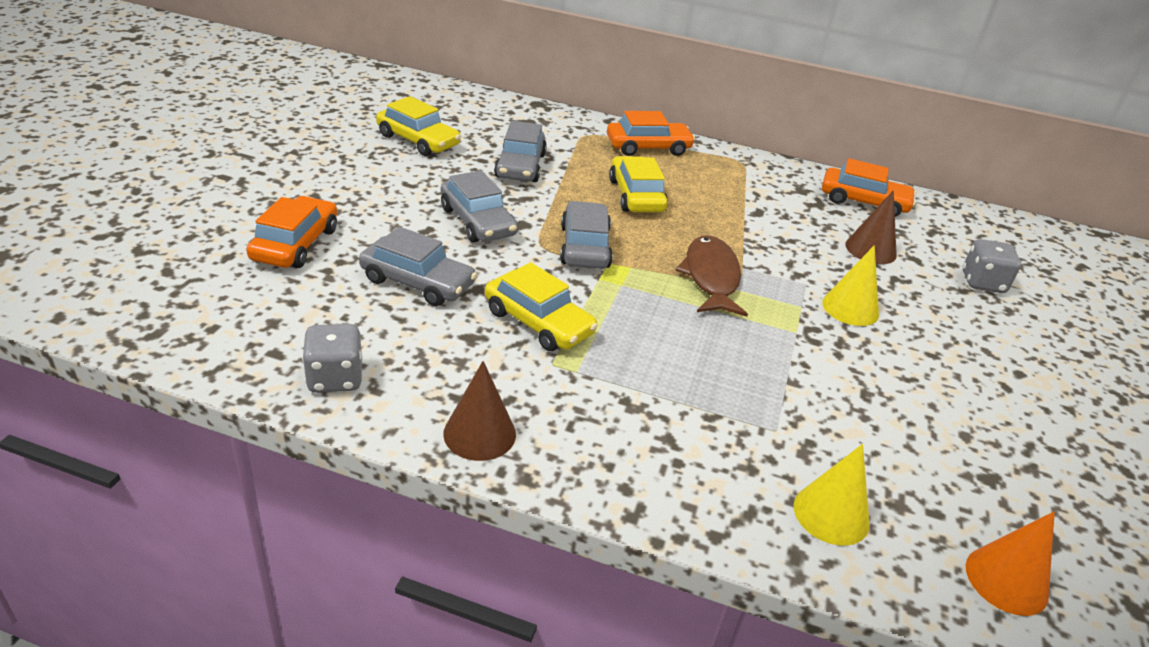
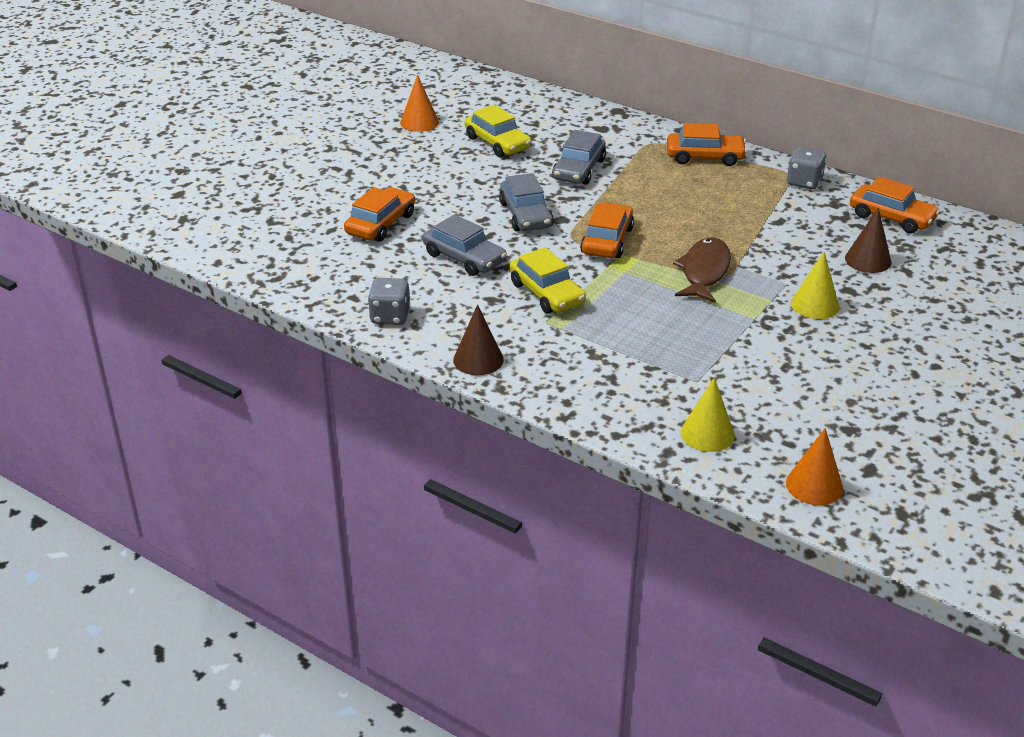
camera: 20 degrees right, 0 degrees up
(319, 121) = (419, 122): none -> orange cone
(585, 247) = (607, 240): grey car -> orange car
(636, 196) = (672, 201): yellow car -> none
(982, 283) = (959, 295): grey dice -> grey dice (804, 182)

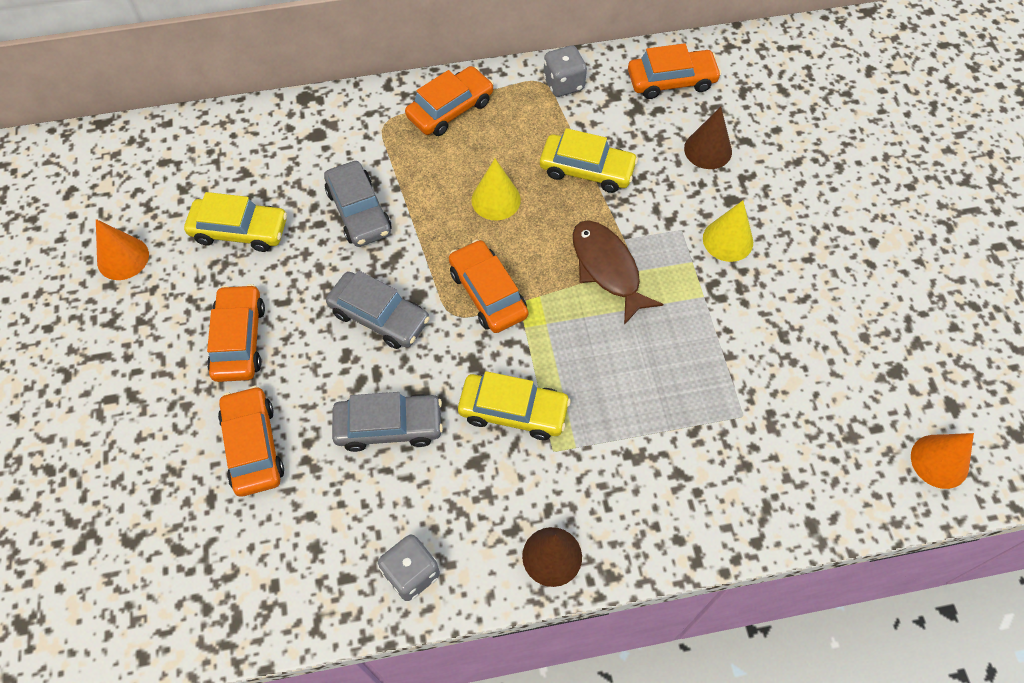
camera: 45 degrees left, 25 degrees up
(434, 182) = (239, 340): none -> orange car
(707, 434) = (815, 474): yellow cone -> yellow cone (496, 200)
(759, 225) = (587, 170): none -> yellow car

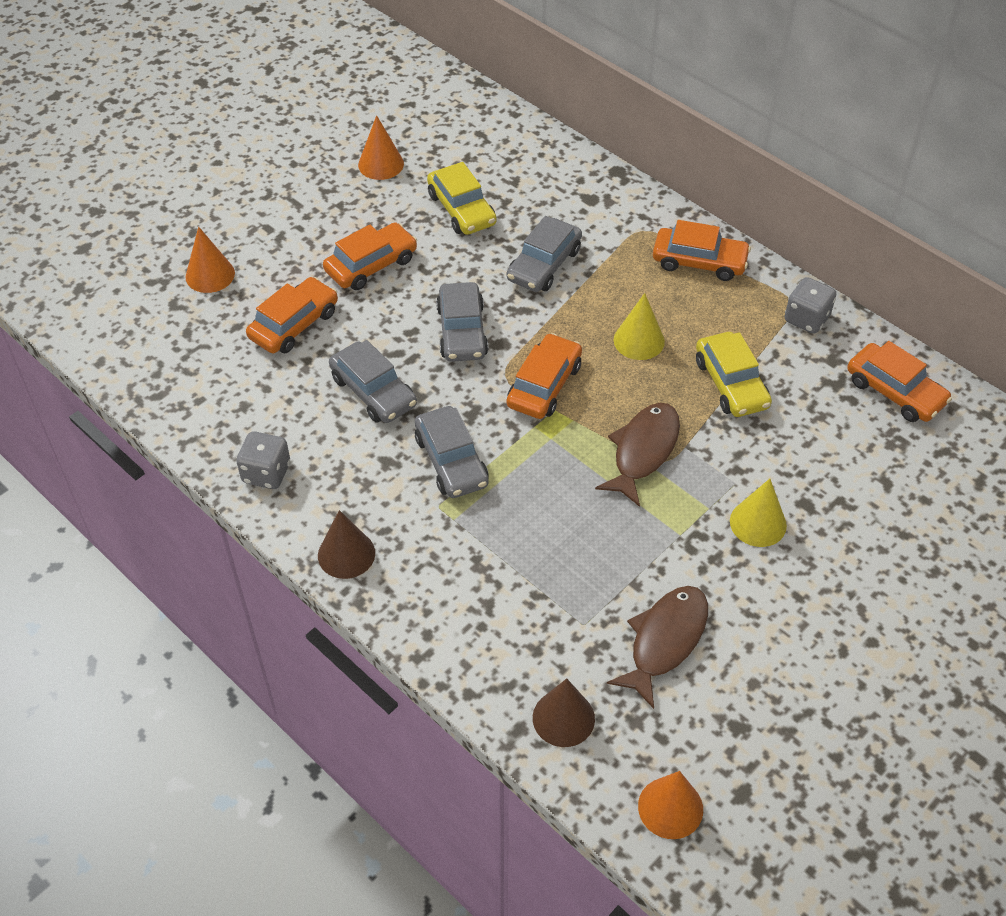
camera: 55 degrees right, 10 degrees down
(122, 485) = (210, 275): none -> orange cone
(513, 411) = (451, 461): yellow car -> grey car
(708, 150) = (844, 458): brown cone -> brown cone (563, 718)
(793, 370) = (665, 641): none -> brown fish

